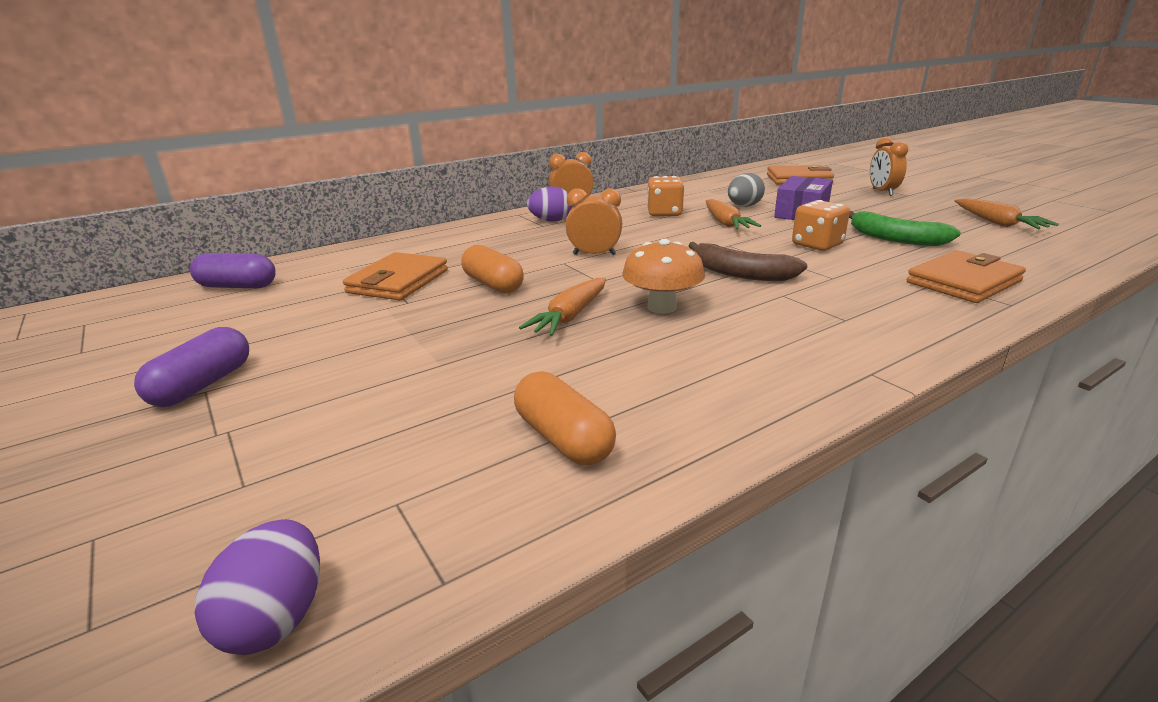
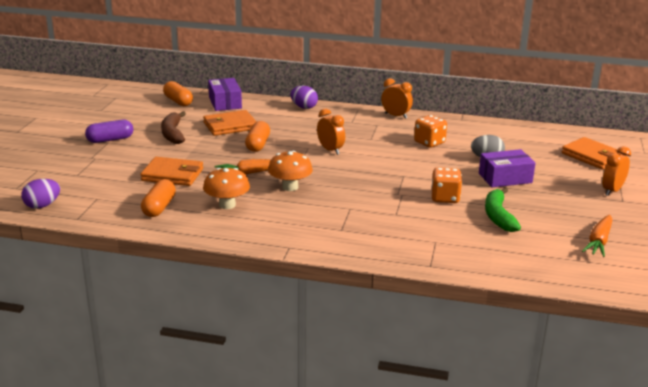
camera: 45 degrees right, 0 degrees up
(238, 286) = (178, 101): purple capsule -> orange capsule
(326, 262) = (225, 103): none -> purple box
(551, 221) = (362, 121): purple egg -> purple egg (304, 107)
(651, 370) = (227, 205): none -> orange mushroom
(725, 223) = (441, 164): orange carrot -> none
(740, 273) = (362, 191): brown banana -> brown banana (173, 134)
(963, 282) = (446, 248): orange wallet -> orange wallet (172, 175)

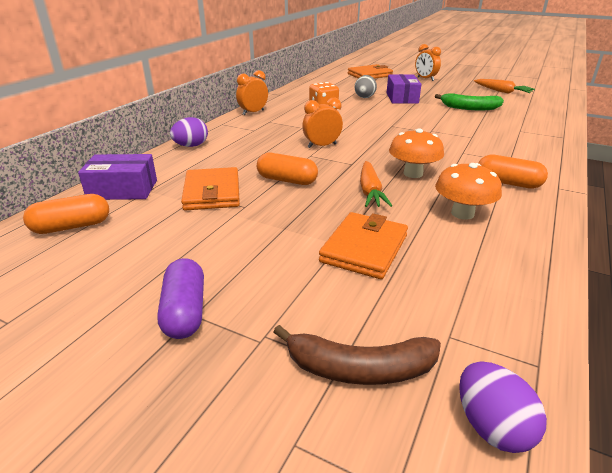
camera: 75 degrees left, 5 degrees up
(159, 207) = (477, 267): orange capsule -> orange capsule (508, 183)
(173, 134) = (206, 239): brown banana -> brown banana (359, 369)
(445, 198) = (438, 118): orange dice -> none

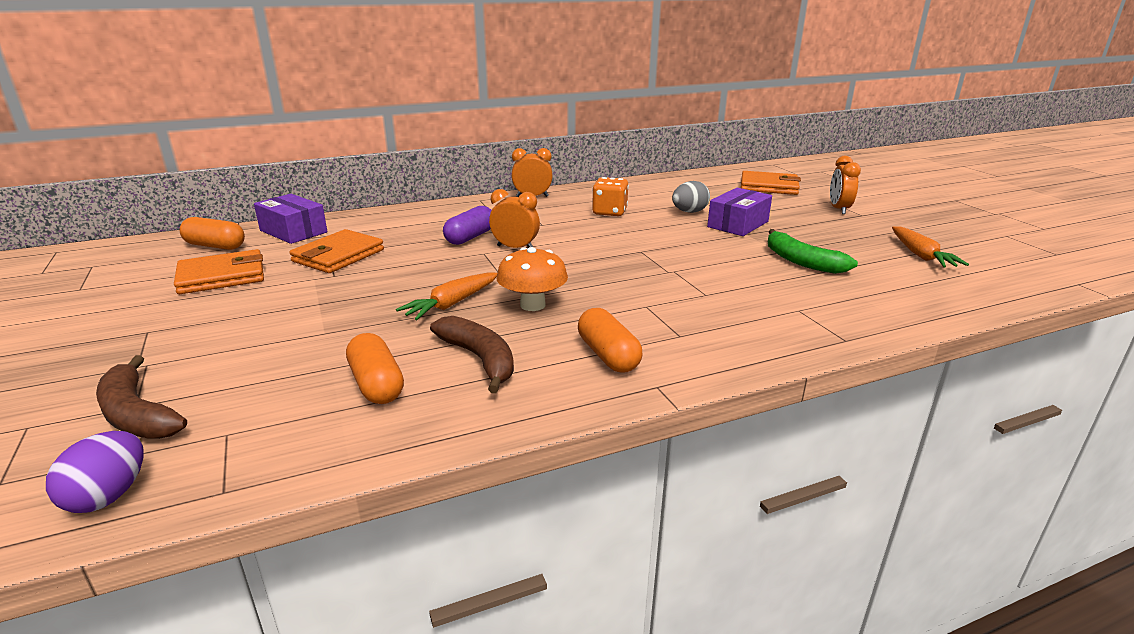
camera: 40 degrees right, 5 degrees down
(185, 311) = (147, 327): purple capsule -> purple capsule (470, 237)
(191, 146) = (411, 212): purple egg -> none
(287, 180) = (411, 267): orange capsule -> orange capsule (376, 384)
(364, 248) = (331, 345): orange wallet -> orange wallet (222, 276)
(462, 213) = (480, 359): orange mushroom -> brown banana

